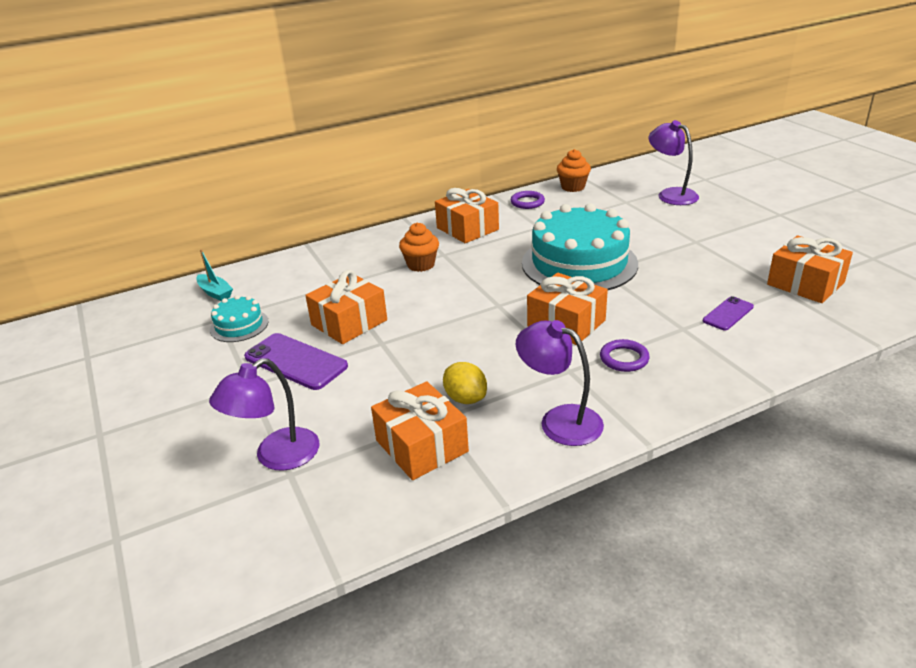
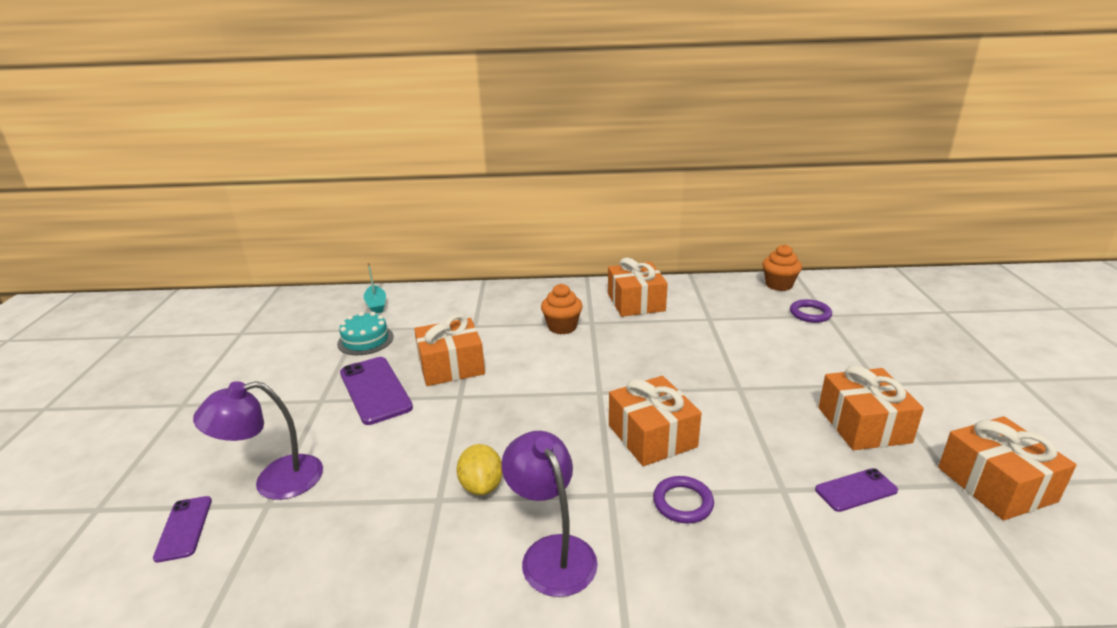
camera: 25 degrees right, 5 degrees down
(229, 518) = (184, 528): none -> purple phone
(421, 446) = (396, 523): orange gift -> orange gift (863, 425)
(527, 202) = (717, 290): purple ring -> purple ring (810, 314)
(579, 263) = (720, 371): turquoise cake -> none
(671, 194) = (888, 320): purple lamp -> none

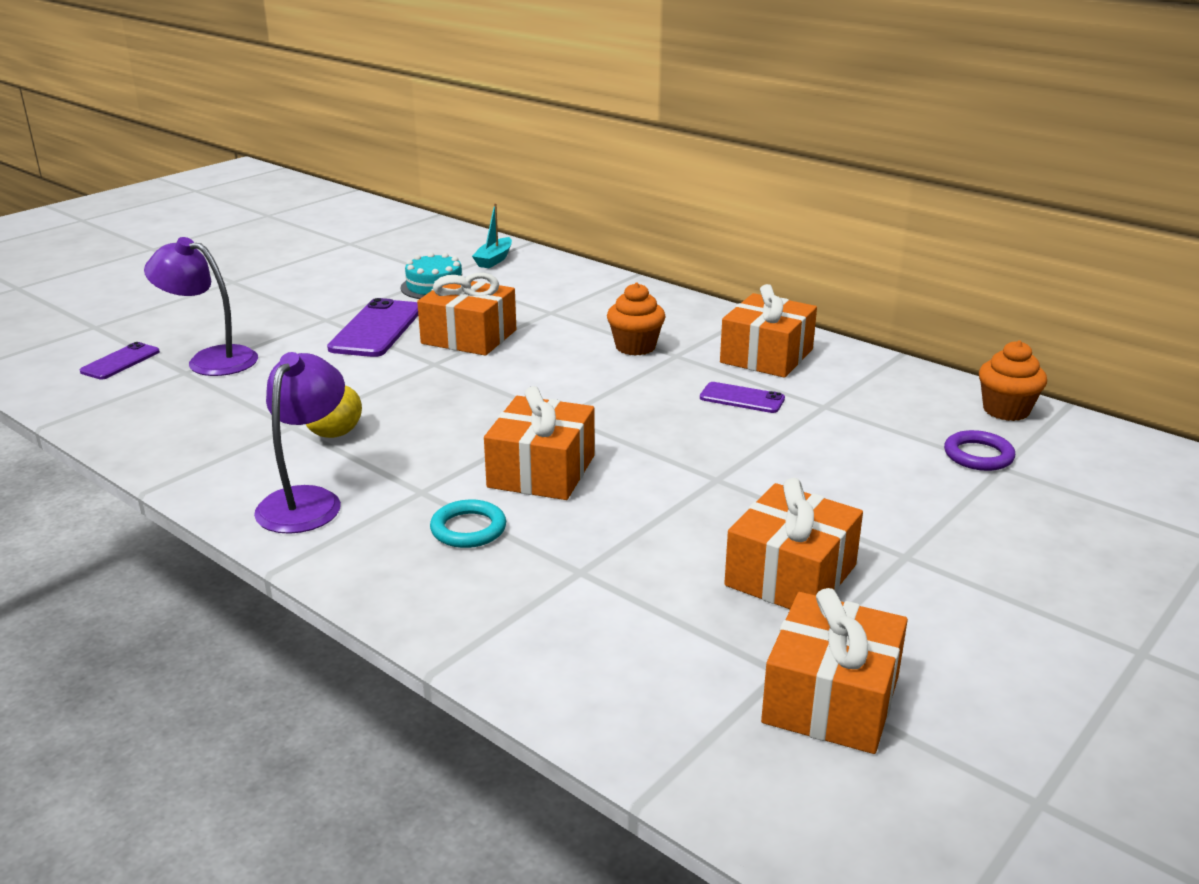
camera: 40 degrees right, 0 degrees up
(683, 503) = (468, 529): purple ring -> turquoise ring
(856, 490) = (653, 612): purple phone -> purple phone (742, 398)

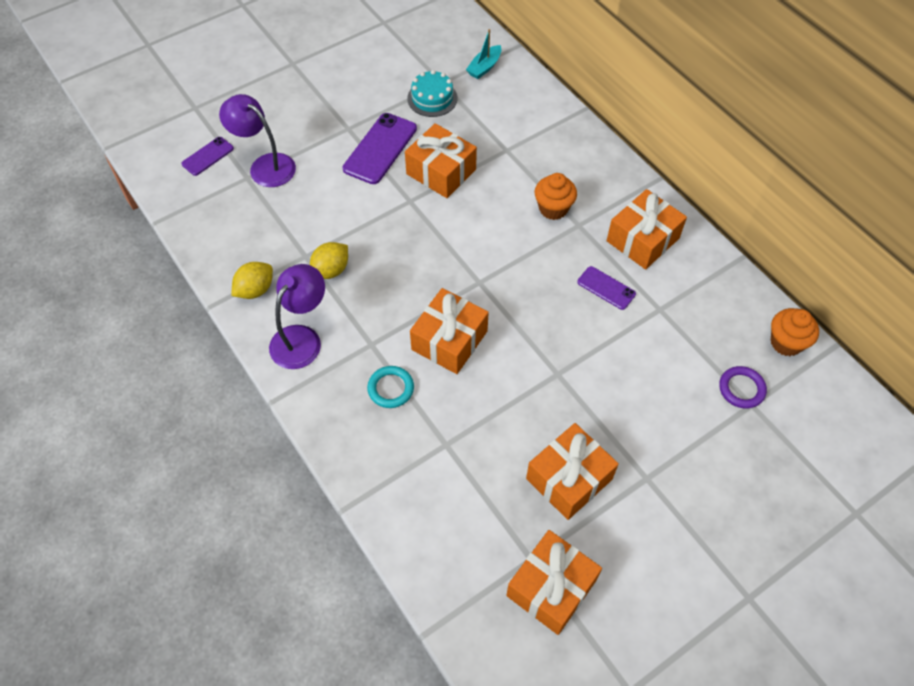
camera: 15 degrees right, 30 degrees up
(219, 466) = (255, 290): none -> yellow lemon

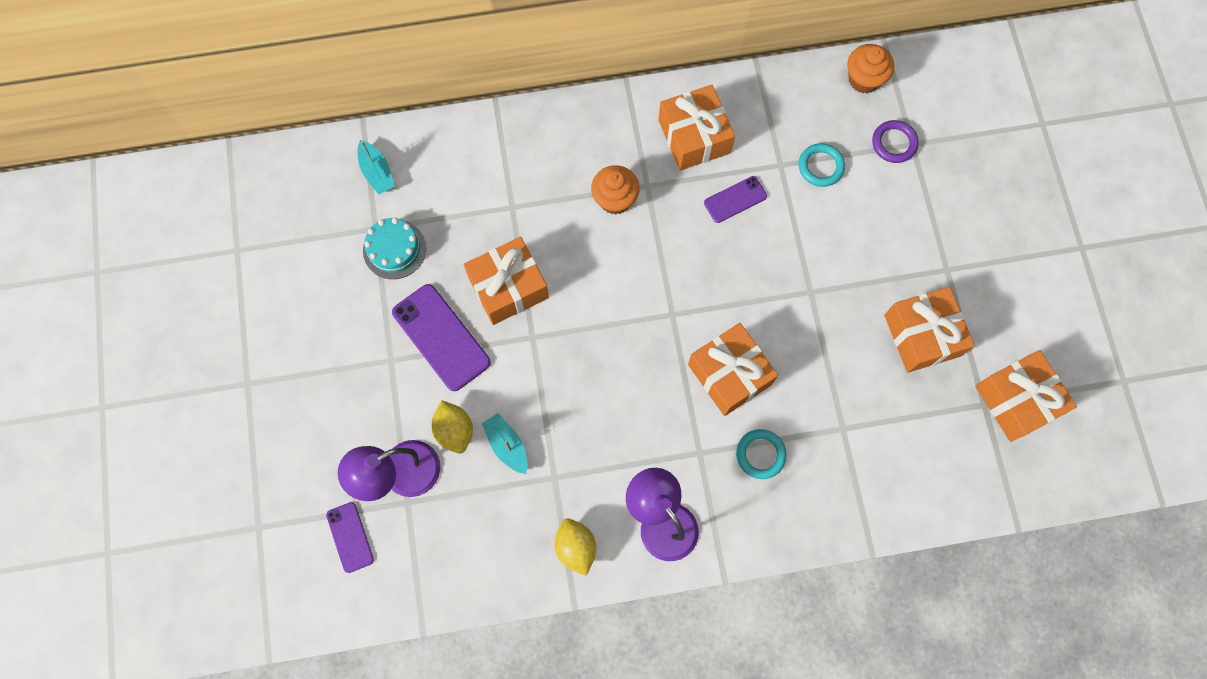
camera: 65 degrees left, 15 degrees up
(316, 217) = (507, 445): none -> turquoise boat
(331, 270) = (587, 457): yellow lemon -> yellow lemon (454, 431)
(678, 339) = (820, 166): none -> turquoise ring

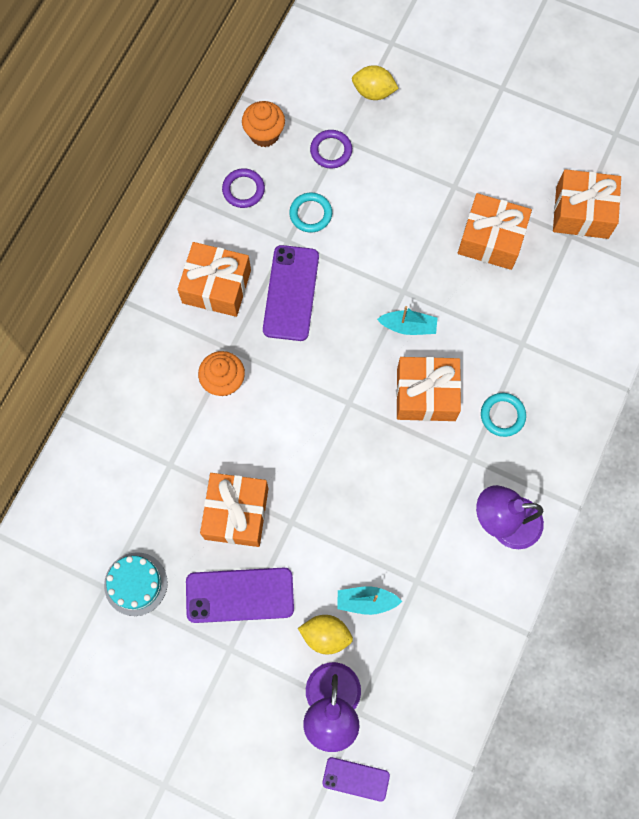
camera: 55 degrees left, 0 degrees up
(377, 172) = (56, 554): turquoise boat -> turquoise boat (408, 326)
(575, 547) = (483, 602): yellow lemon -> yellow lemon (373, 92)
(735, 199) = (291, 293): purple phone -> purple phone, size x1.74
(798, 98) = (243, 190): none -> purple ring

